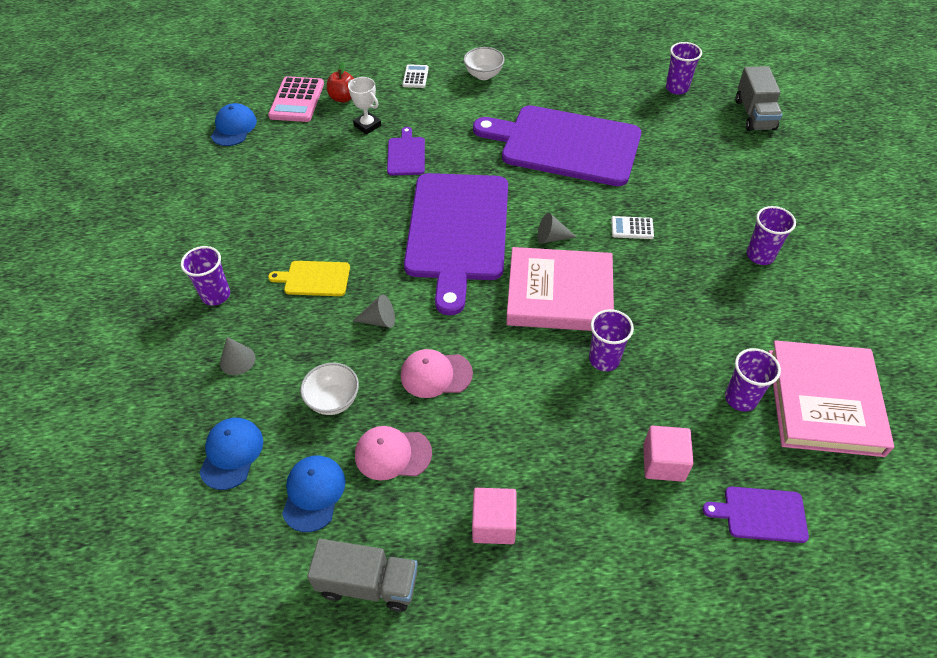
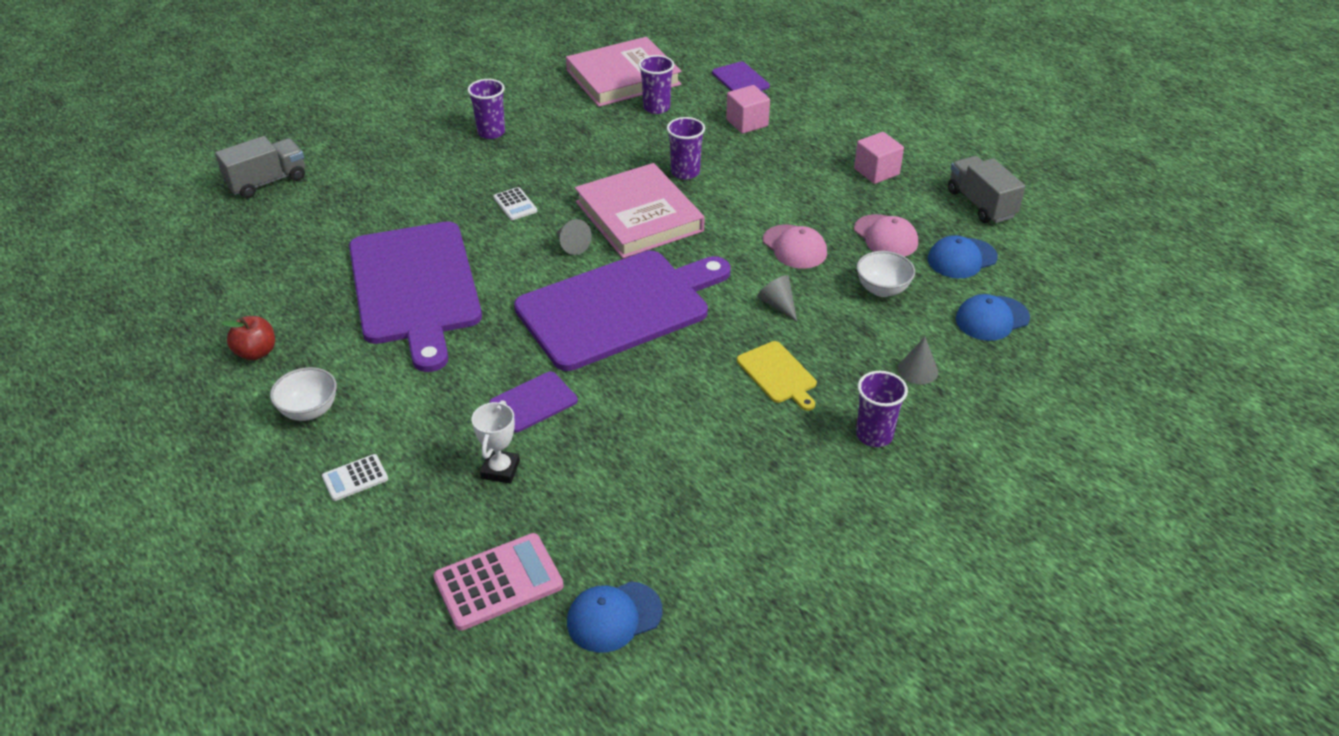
camera: 125 degrees left, 10 degrees down
(343, 98) = (457, 530): red apple -> red apple (256, 352)
(677, 88) = (244, 243): purple cup -> none

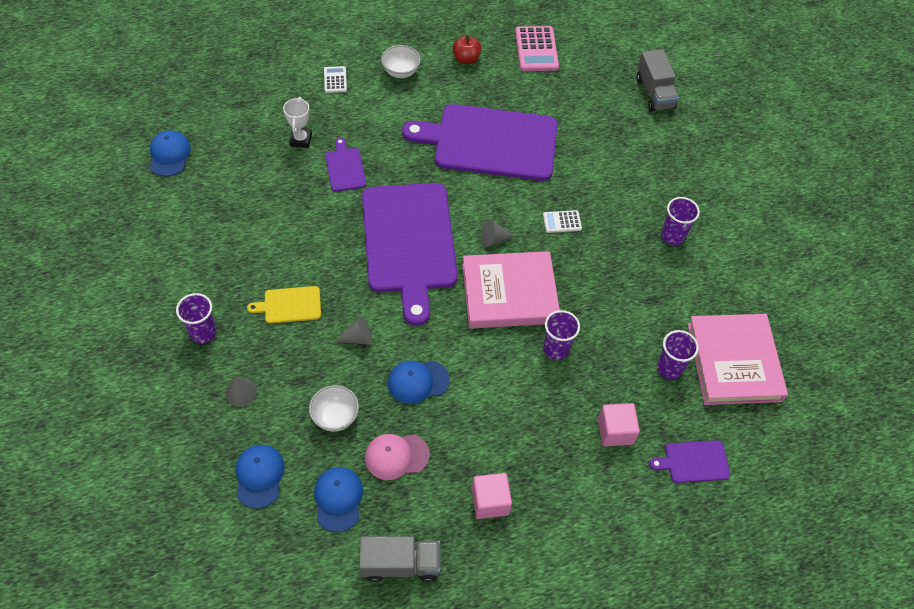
camera: 110 degrees right, 15 degrees up
(498, 582) = (224, 117): pink calculator -> pink calculator (536, 49)
(500, 470) = (301, 139): white trophy -> white trophy turned 60 degrees clockwise
(794, 247) = (418, 381): pink cap -> blue cap

